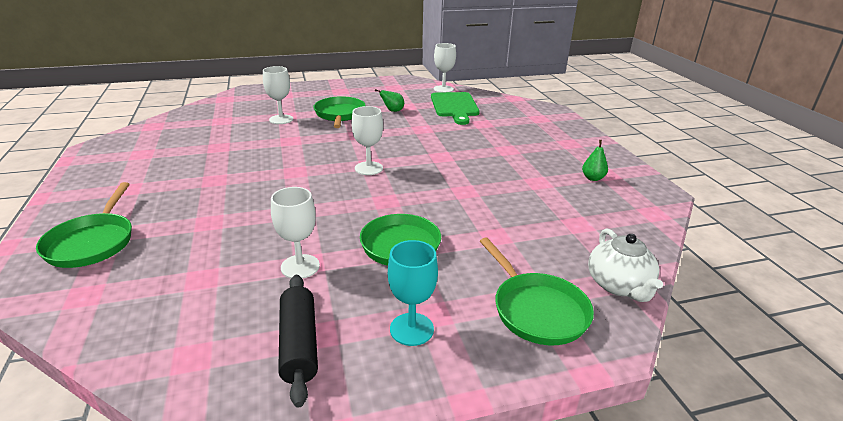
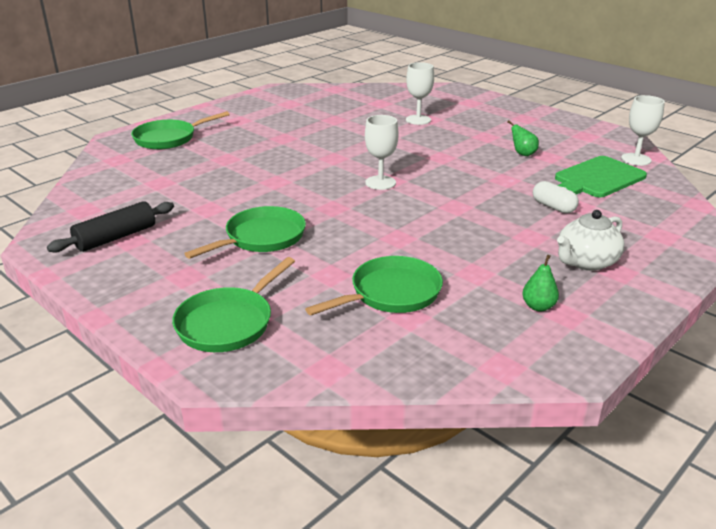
camera: 60 degrees right, 0 degrees up
(300, 266) = (201, 207): white goblet -> none
(340, 115) = (469, 136): green pan -> green pan (390, 293)
(411, 329) = (160, 272): turquoise goblet -> none
(476, 130) = (553, 207): none -> white capsule
(619, 285) = (309, 363): white teapot -> white teapot (586, 262)

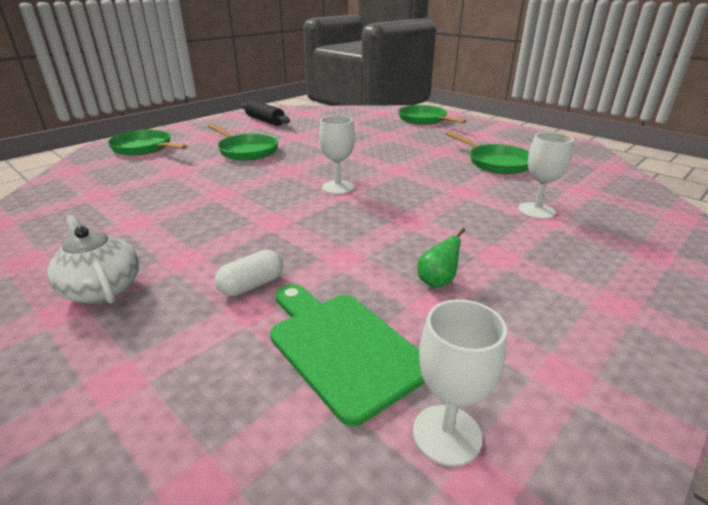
camera: 90 degrees right, 0 degrees up
(390, 293) = (134, 188): green pan -> green pan (496, 162)
(538, 306) = (52, 247): green pear -> none

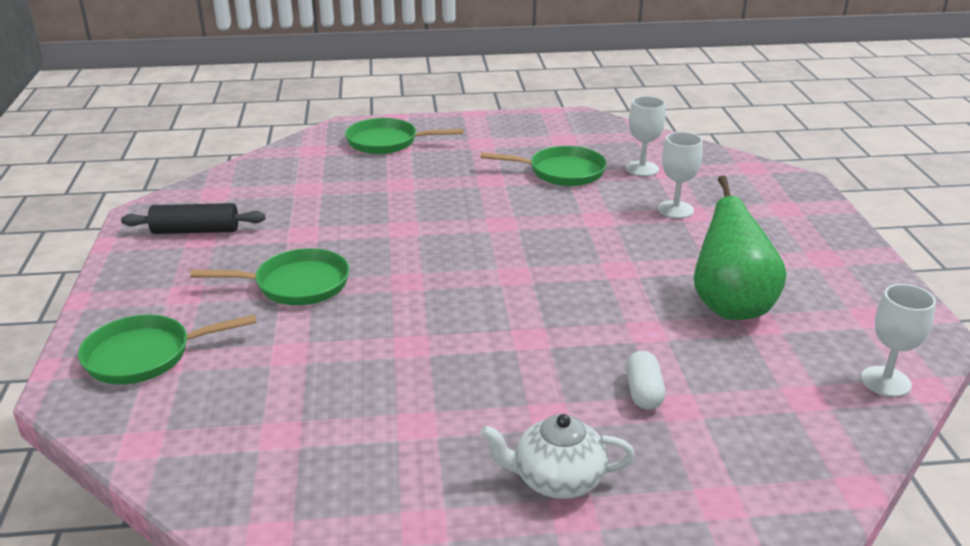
camera: 50 degrees left, 0 degrees up
(337, 187) = (500, 273): white goblet -> white goblet (642, 169)
(342, 347) = (772, 383): green cutting board -> none
(437, 281) = (730, 306): green pear -> green pear, size x2.40

